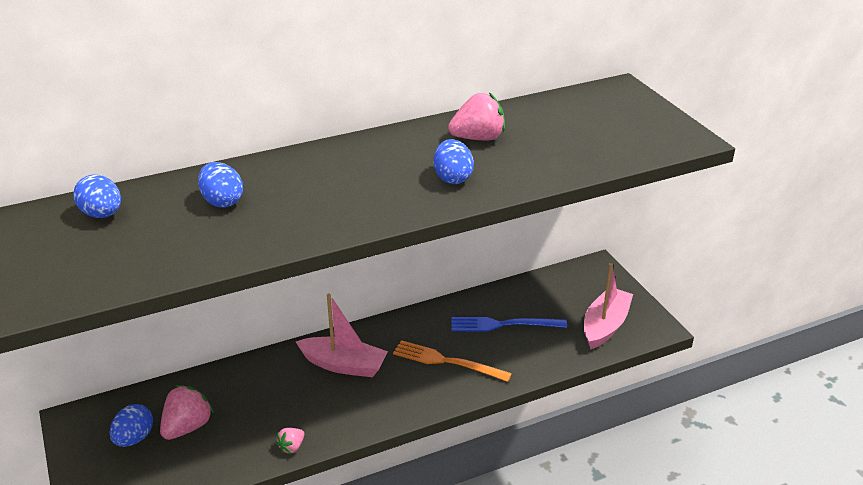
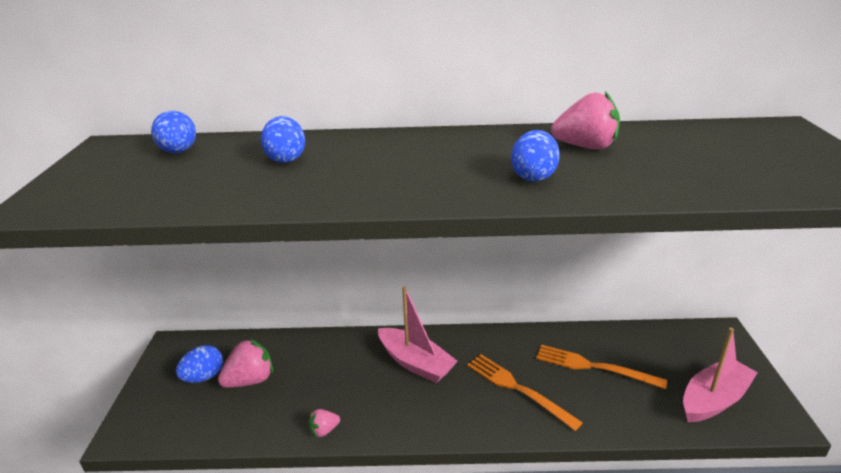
camera: 25 degrees right, 5 degrees down
(503, 324) = (593, 367): blue fork -> orange fork

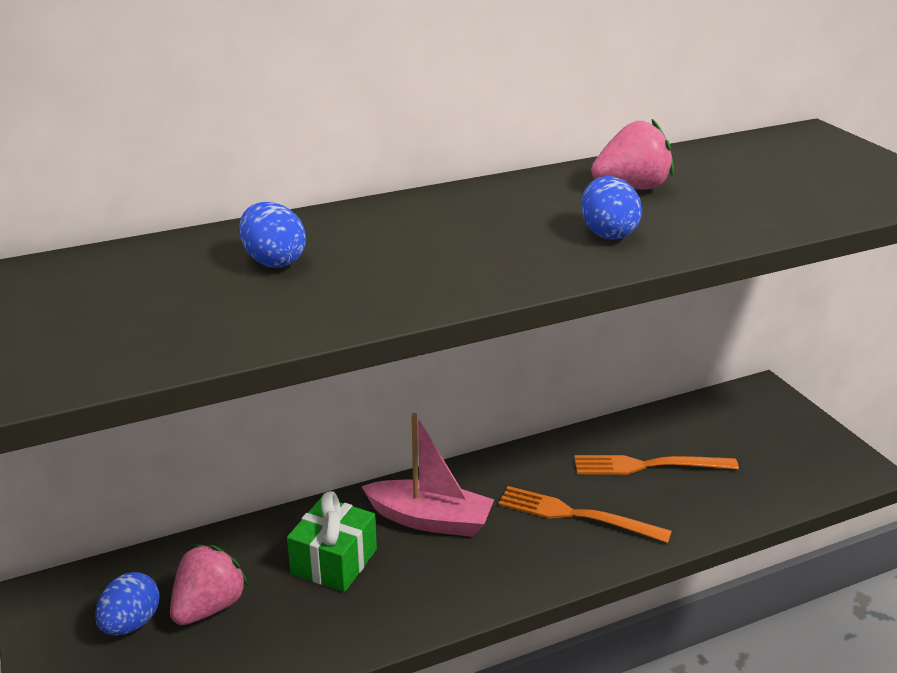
camera: 25 degrees left, 0 degrees up
(179, 152) = (95, 277): blue egg -> none
(324, 430) = (363, 636): pink strawberry -> none
(339, 373) = (334, 561): none -> green gift
(713, 399) = (791, 467): pink boat -> none

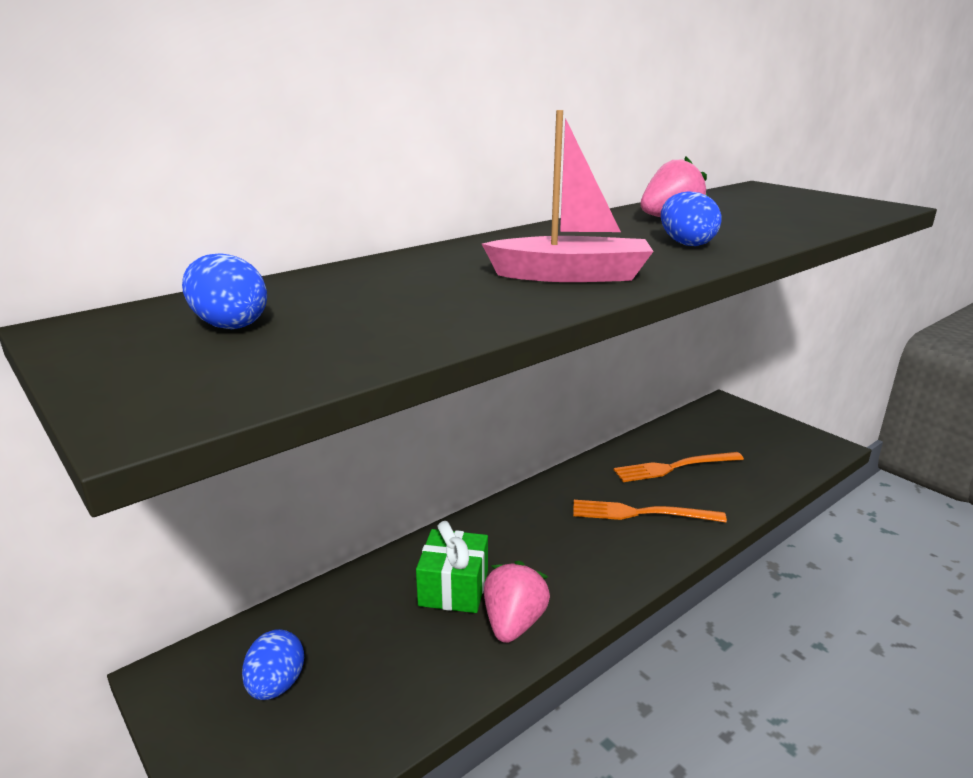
camera: 15 degrees left, 5 degrees down
(209, 607) = (351, 652): pink strawberry -> pink strawberry (513, 623)
(274, 261) = (411, 282): blue egg -> blue egg (229, 325)
(430, 520) = (522, 537): pink boat -> pink boat (571, 276)

